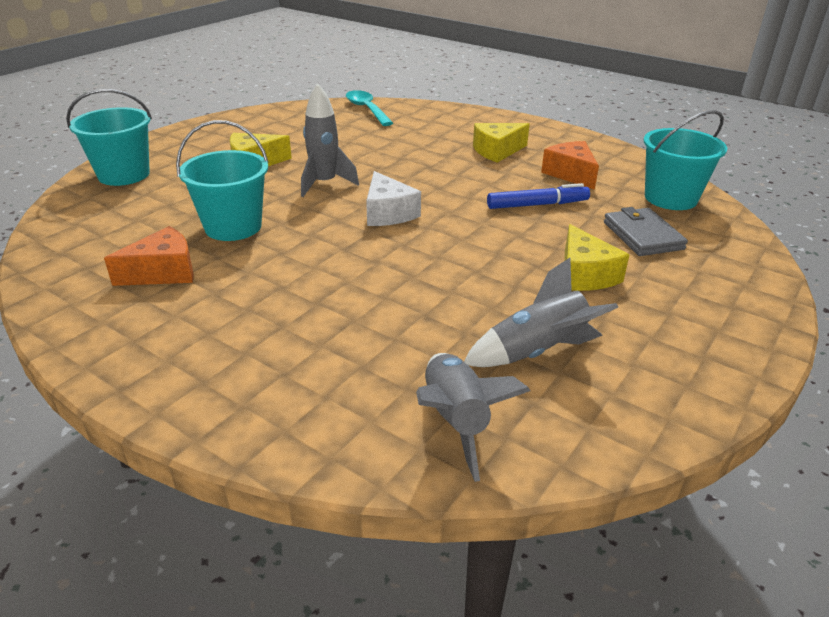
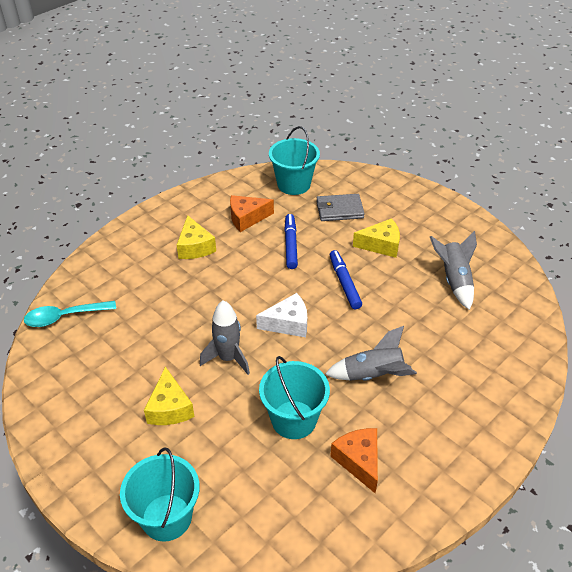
camera: 80 degrees left, 10 degrees up
(455, 421) = (509, 321): grey rocket -> grey rocket (373, 375)
(480, 247) = (344, 283): none -> blue marker

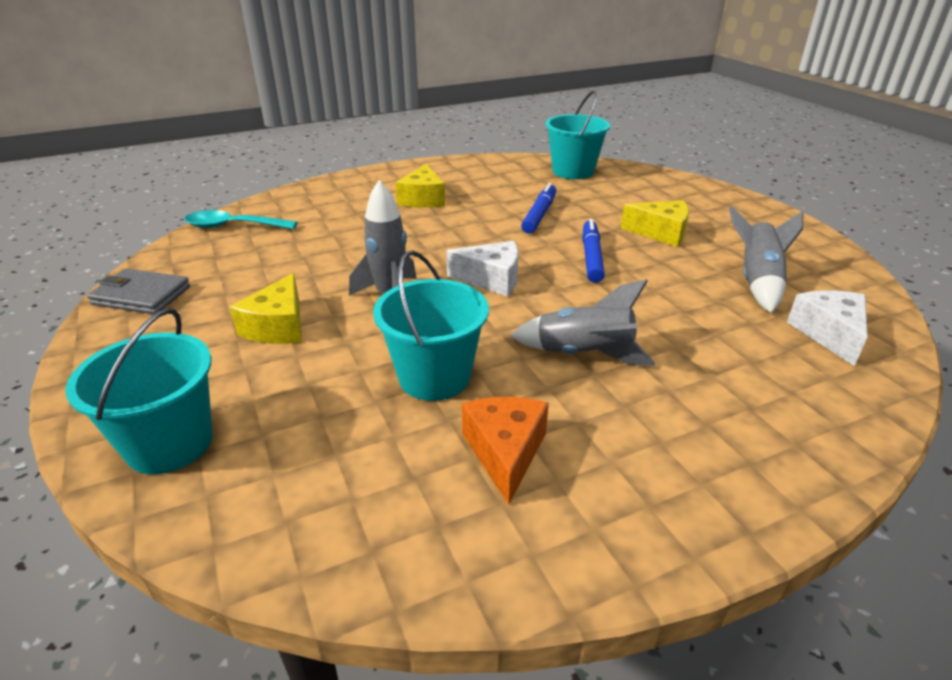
camera: 20 degrees right, 10 degrees down
(247, 218) = (500, 187): orange cheese -> none
(339, 210) = (619, 197): grey wallet -> grey wallet (141, 295)
(504, 317) = (829, 334): none -> white cheese

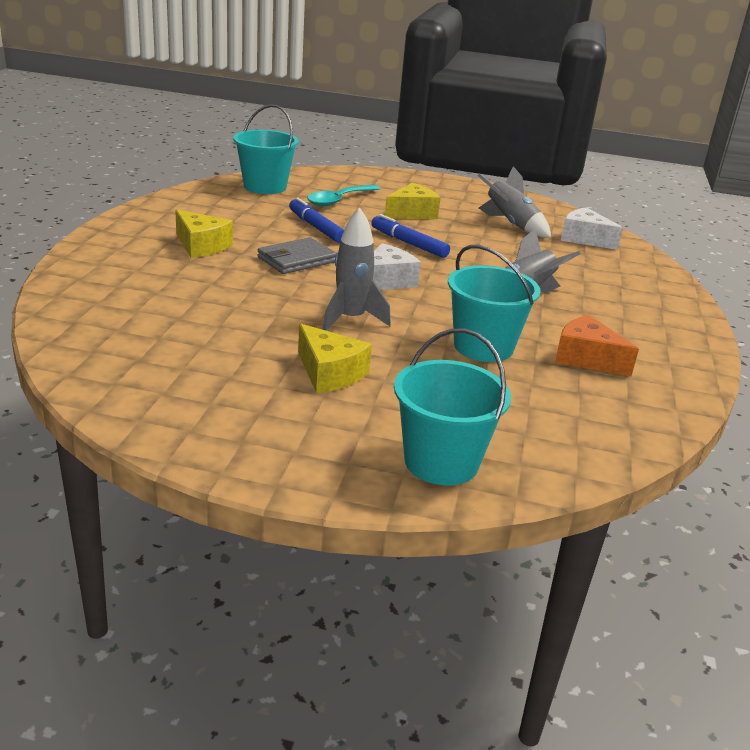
camera: 55 degrees left, 5 degrees down
(141, 295) = (160, 415): grey wallet -> grey wallet (296, 260)
(233, 226) = (84, 332): turquoise spoon -> turquoise spoon (339, 200)

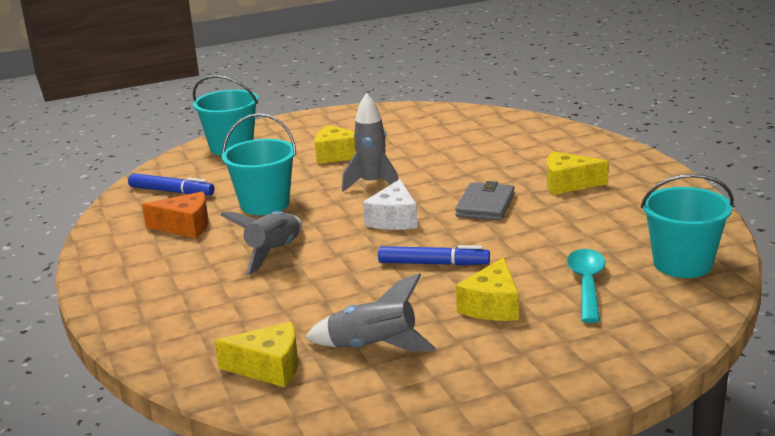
camera: 150 degrees right, 5 degrees down
(316, 227) = (535, 241): blue marker -> blue marker (171, 192)
(584, 239) = (269, 368): white cheese -> yellow cheese

